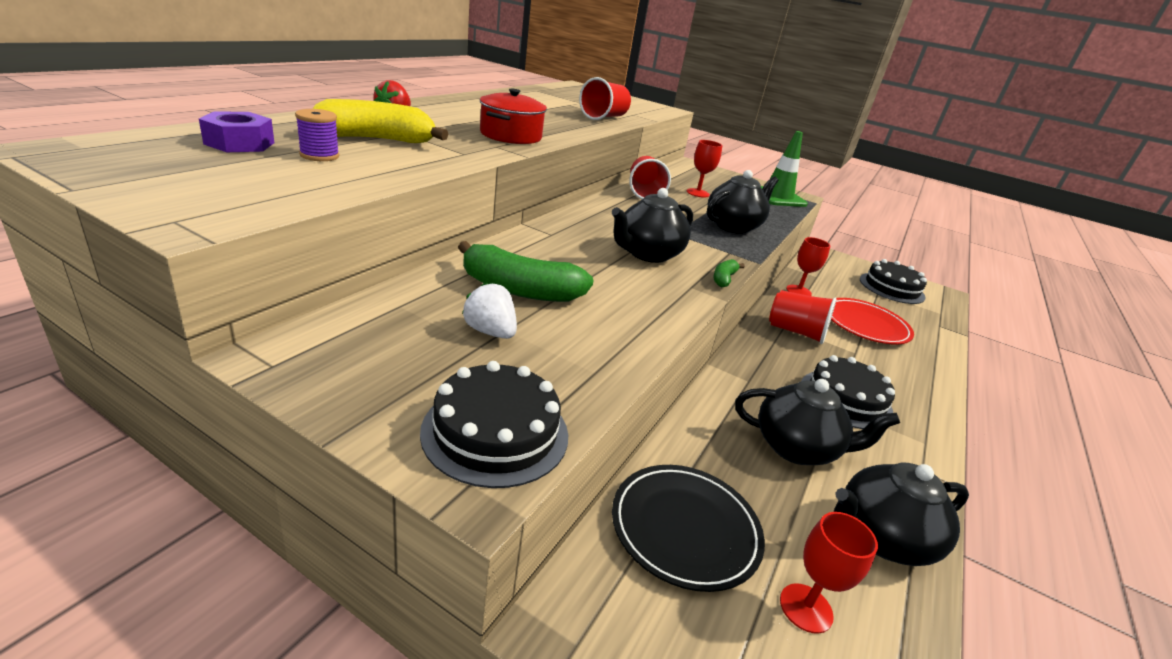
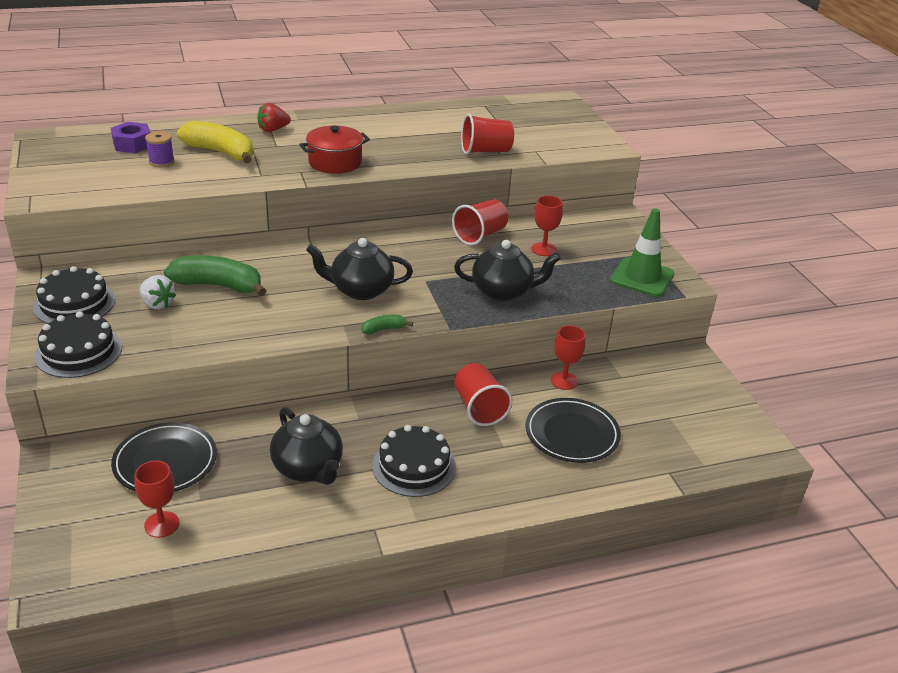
camera: 45 degrees right, 5 degrees up
(490, 332) = (157, 304): white strawberry -> white strawberry turned 135 degrees clockwise
(520, 290) = (218, 285): green banana -> green banana turned 135 degrees clockwise
(865, 325) = (572, 434): red plate -> black plate
(881, 538) = (263, 532): black teapot -> none
(891, 288) = (699, 421): black cake -> black cake (74, 303)

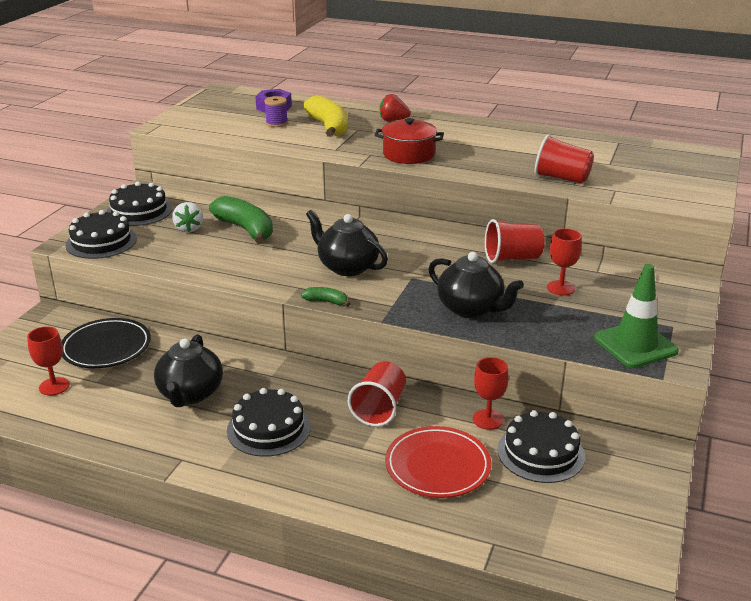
camera: 40 degrees right, 5 degrees down
(572, 434) = (437, 466): black plate -> red plate
(625, 390) = (541, 453): none -> black cake

